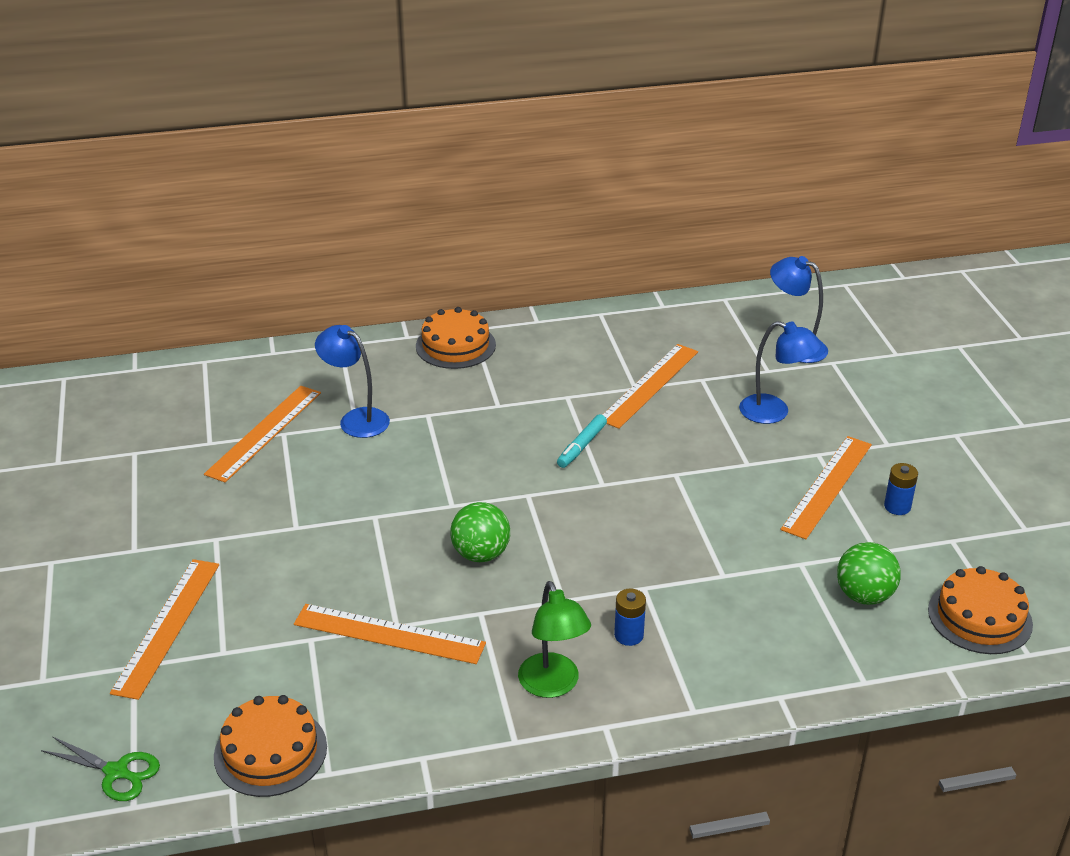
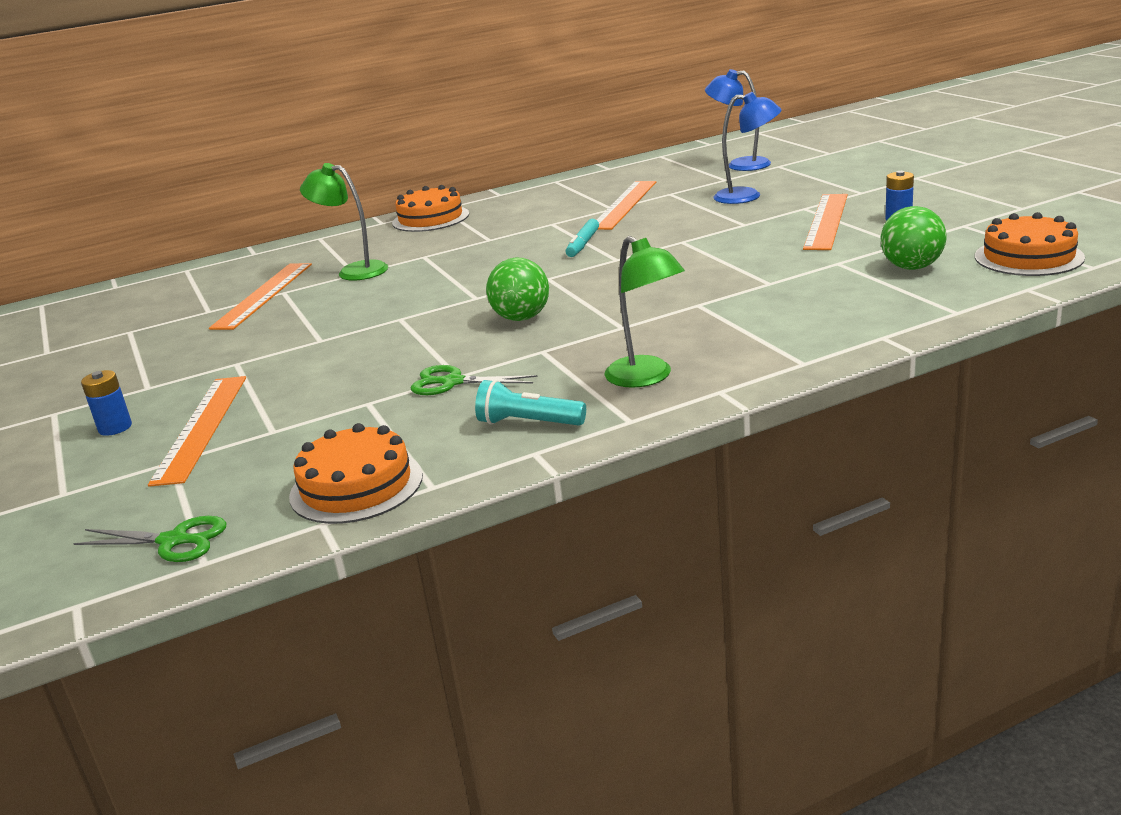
camera: 10 degrees left, 10 degrees down
(356, 419) = (354, 271): blue lamp -> green lamp
(389, 634) = (452, 382): orange ruler -> green scissors
(431, 715) = (528, 423): none -> turquoise flashlight
(629, 635) = (703, 333): blue battery -> blue battery (115, 428)

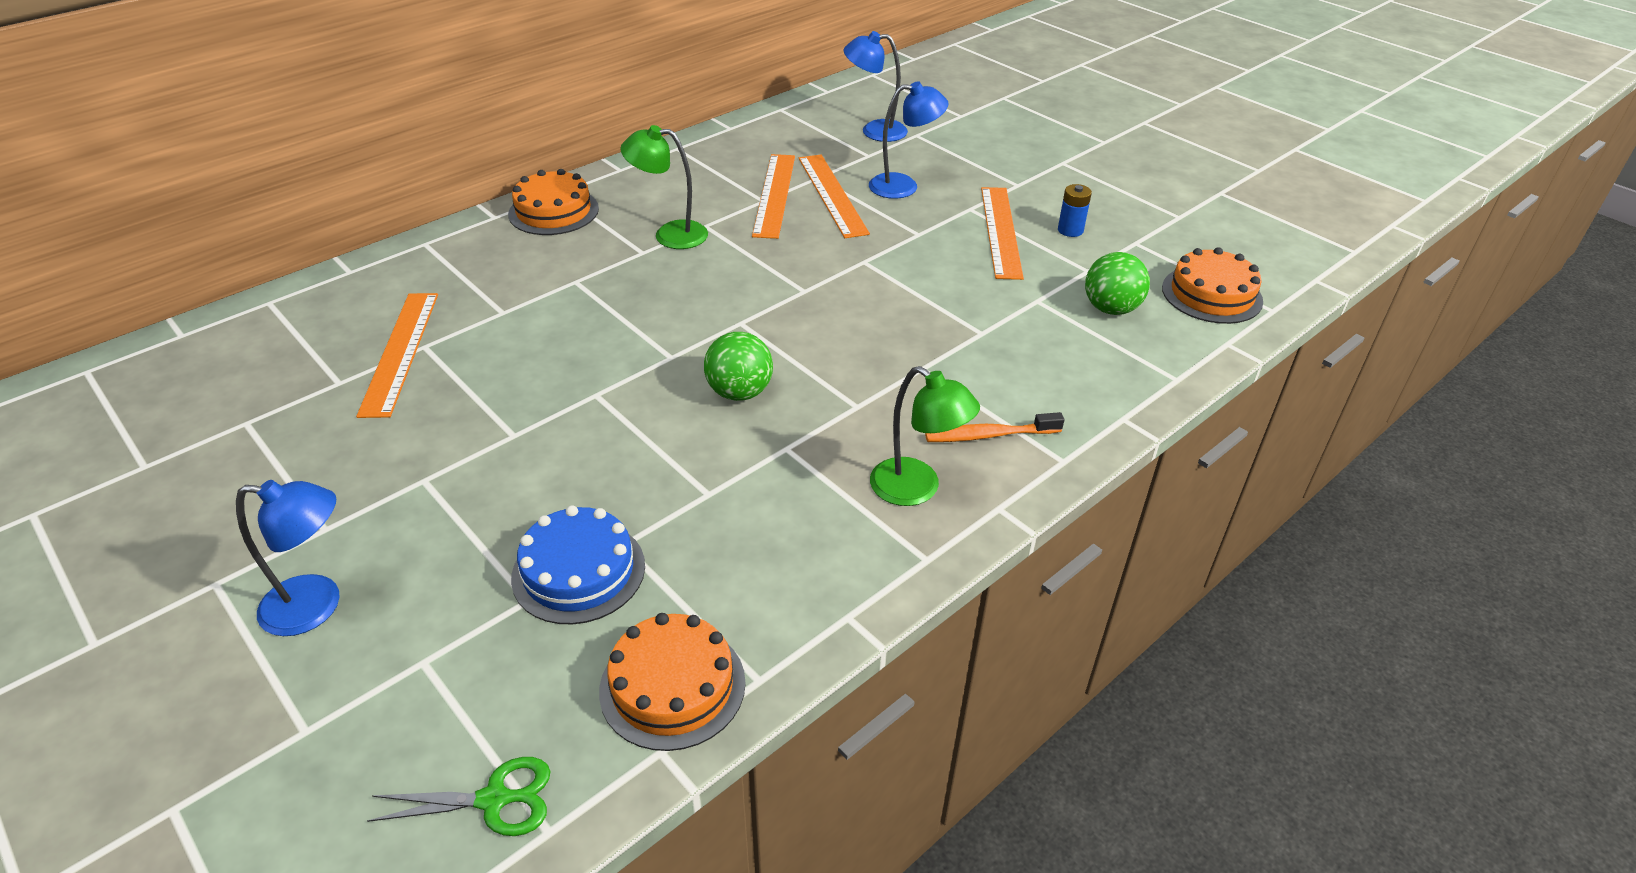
camera: 20 degrees left, 15 degrees up
(115, 428) = (317, 606): blue battery -> blue lamp
(201, 427) = (433, 598): orange ruler -> orange ruler (832, 195)
(322, 417) = (578, 571): none -> blue cake
(354, 271) = (499, 307): green lamp -> green lamp (670, 234)
(452, 382) = (707, 505): green scissors -> none
(528, 423) = (821, 569): turquoise flashlight -> none
(583, 244) = (756, 264): turquoise marker -> none
(737, 346) = (989, 435): none -> orange toothbrush

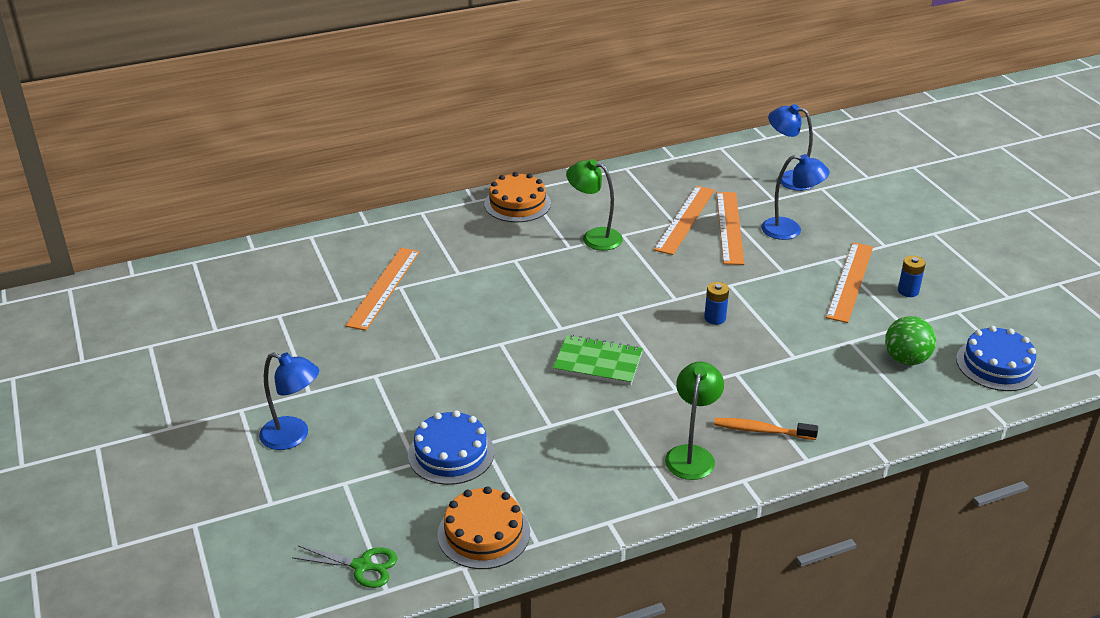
camera: 20 degrees right, 5 degrees down
(739, 392) = (598, 362): green ball -> green notebook
(864, 305) = (715, 318): none -> blue battery
(916, 489) = (691, 455): green lamp -> green lamp turned 135 degrees counterclockwise
(1211, 294) = (997, 365): orange cake -> blue cake

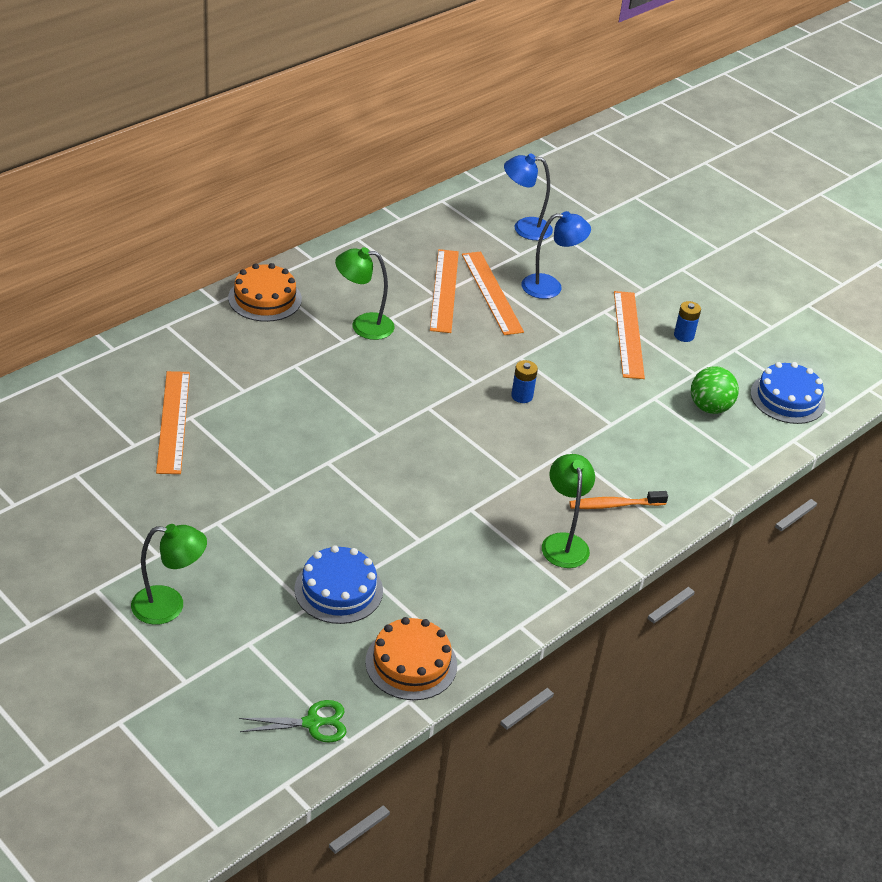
camera: 25 degrees left, 5 degrees up
(293, 436) = (169, 606): blue lamp -> green lamp
(598, 362) = (433, 465): green notebook -> none

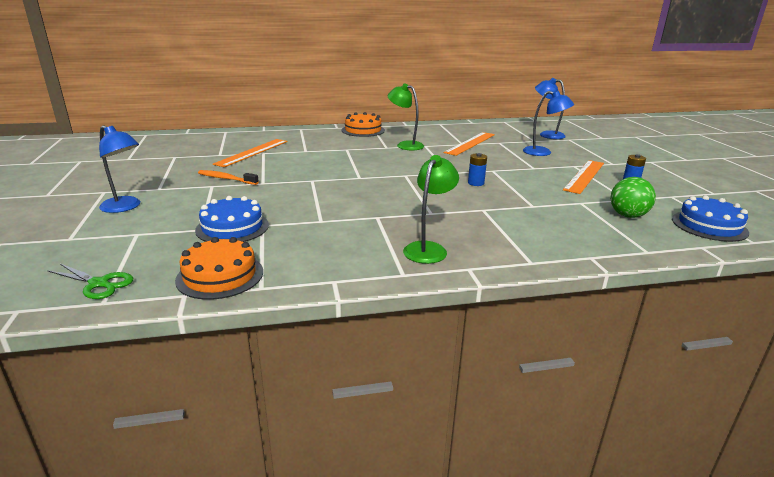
camera: 35 degrees right, 15 degrees down
(169, 606) = (125, 207): green lamp -> blue lamp
(491, 292) = (500, 148): orange ruler -> none
(614, 505) = (494, 241): orange toothbrush -> orange toothbrush (226, 179)

